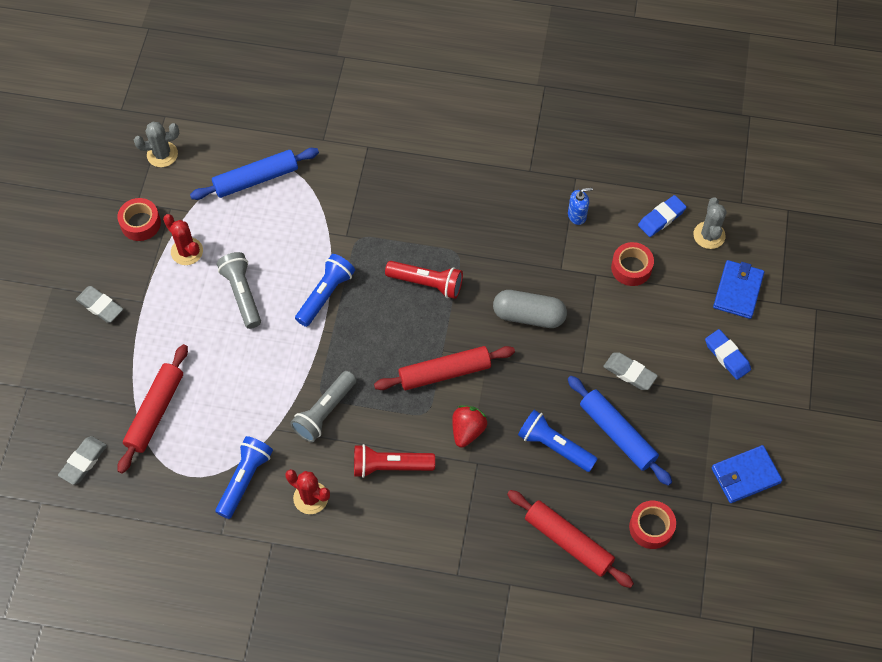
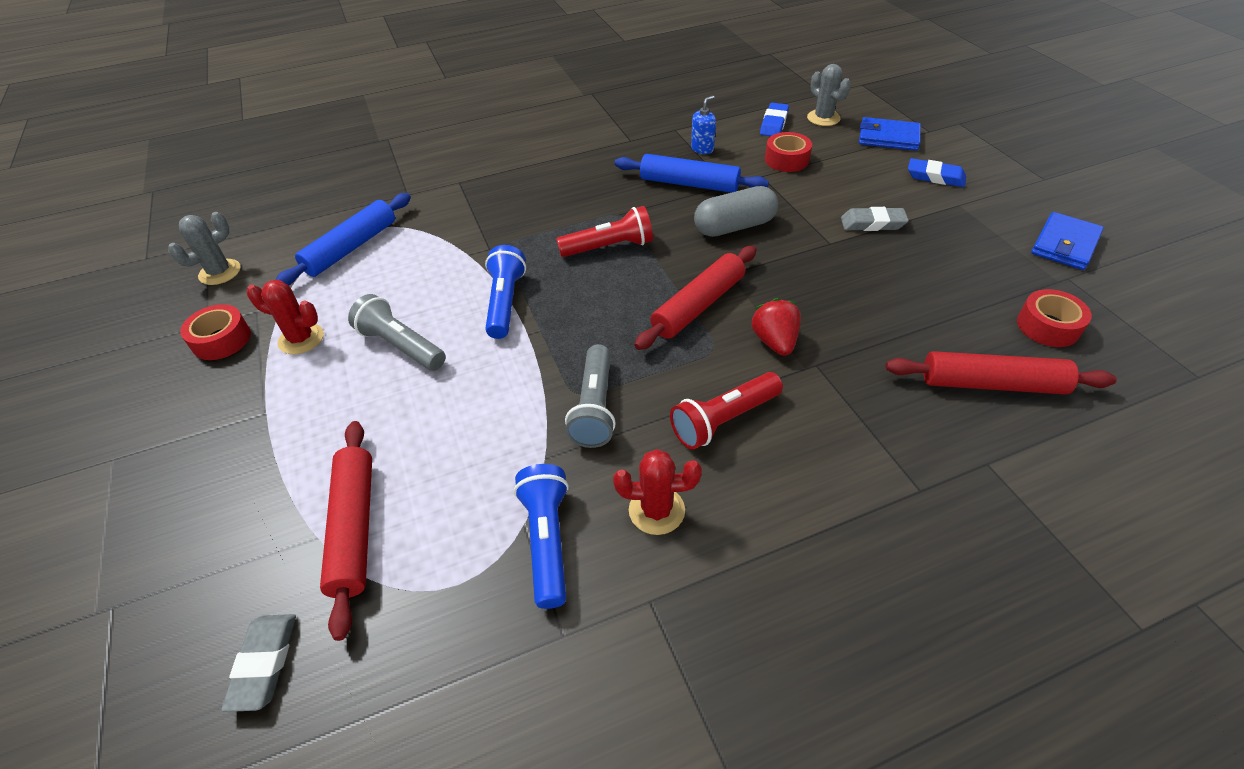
camera: 30 degrees left, 15 degrees down
(100, 306) = (201, 446): grey eraser -> none
(554, 446) = (875, 309): blue flashlight -> none
(617, 434) = (919, 270): blue rolling pin -> blue rolling pin (689, 184)
(738, 291) = (888, 137): blue wallet -> blue wallet turned 60 degrees counterclockwise

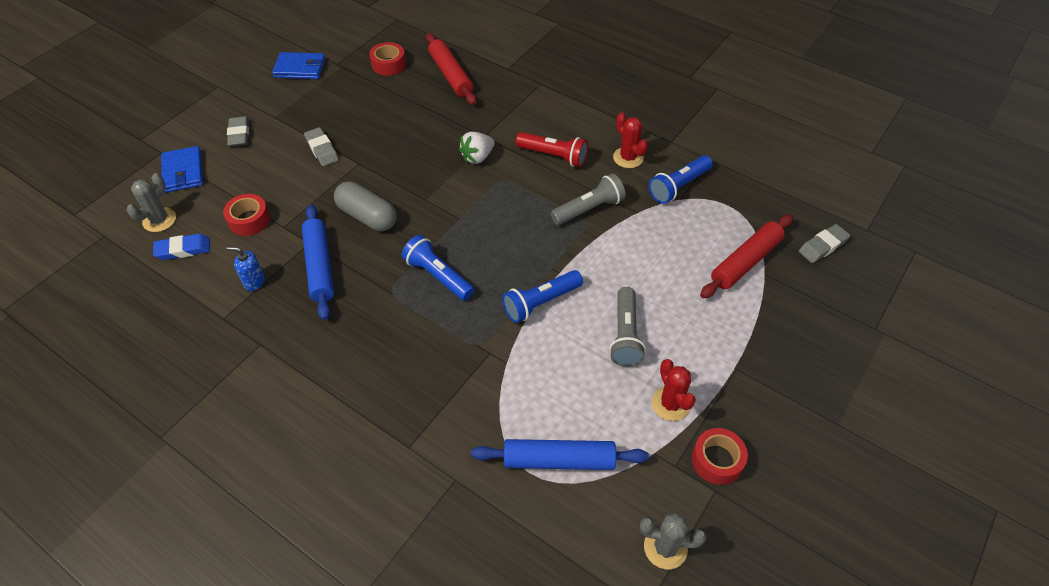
camera: 125 degrees left, 5 degrees up
(609, 247) = (438, 276): red flashlight -> blue flashlight
(698, 306) = (469, 201): red rolling pin -> none
(774, 341) = (477, 157): red strawberry -> white strawberry
(935, 177) = (239, 134): blue eraser -> grey eraser

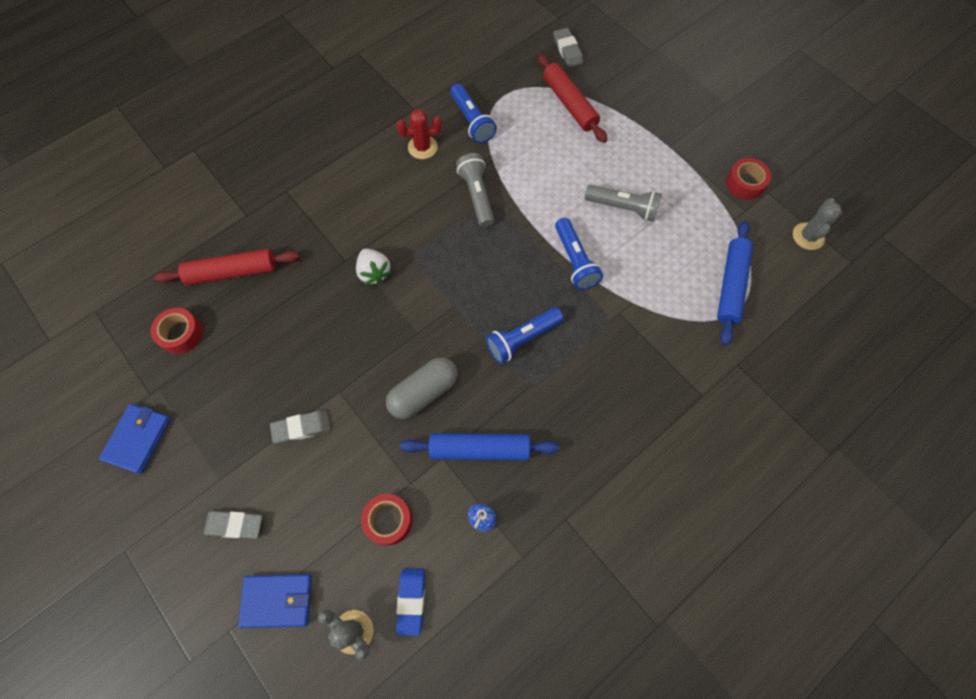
camera: 75 degrees left, 15 degrees up
(553, 156) = (397, 206): red flashlight -> none
(670, 404) = (693, 197): red cactus -> none

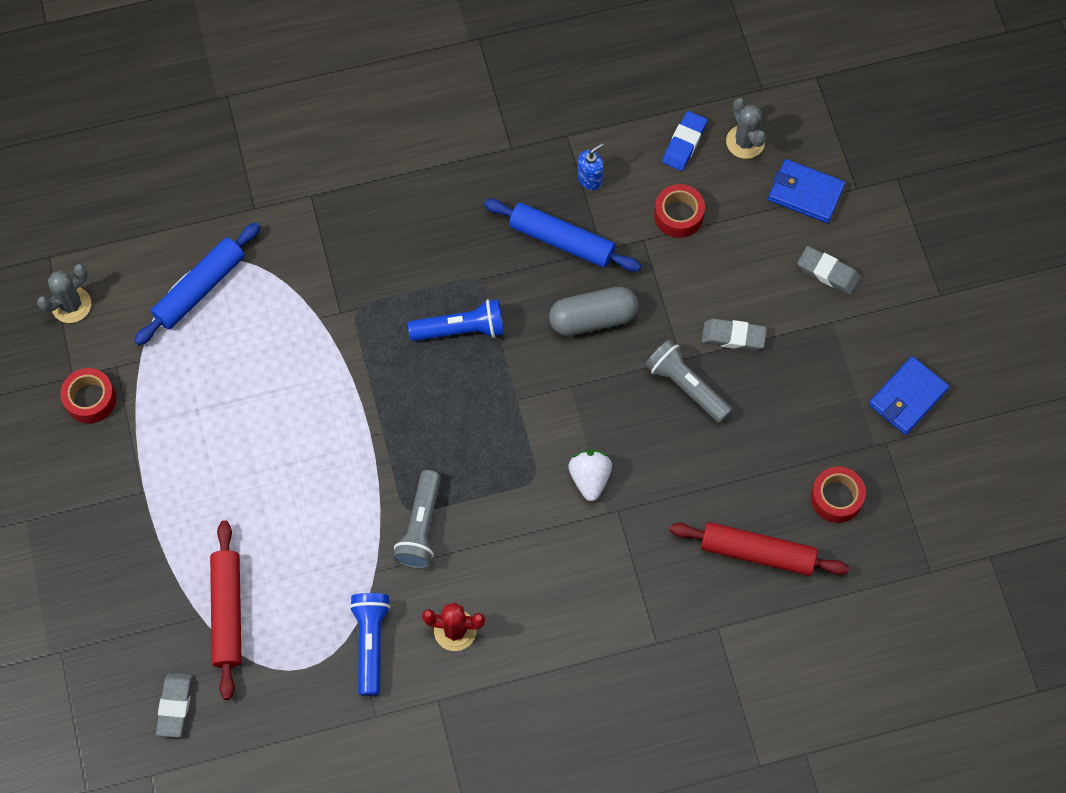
camera: 155 degrees left, 0 degrees up
(575, 261) = (352, 392): blue flashlight -> none
(623, 208) = (256, 432): grey flashlight -> grey flashlight (686, 386)

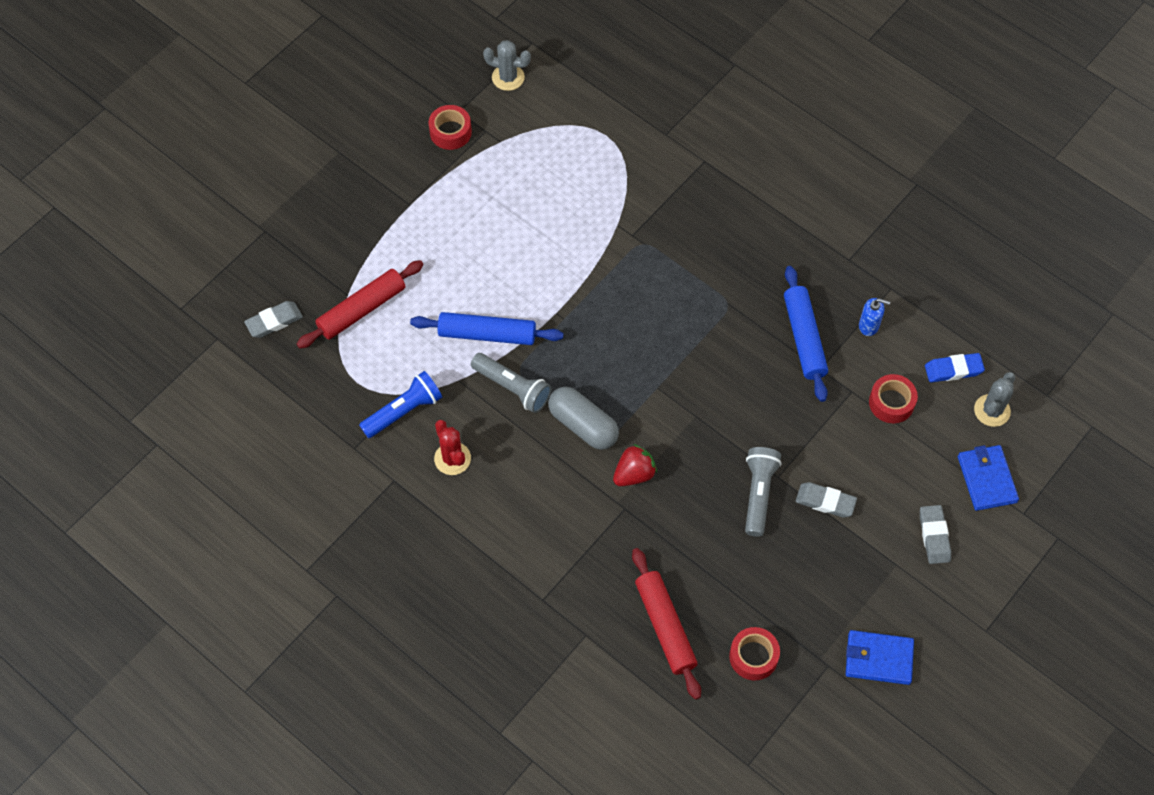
camera: 55 degrees right, 5 degrees down
(200, 288) = (580, 141): blue rolling pin -> blue rolling pin (487, 334)
(421, 527) = (512, 388): grey flashlight -> grey flashlight turned 120 degrees counterclockwise
(460, 329) = (680, 317): blue flashlight -> none
(590, 478) = (634, 474): white strawberry -> red strawberry
(593, 318) = (760, 397): grey capsule -> grey capsule (583, 425)
(733, 336) = (825, 501): grey eraser -> grey eraser turned 45 degrees counterclockwise

